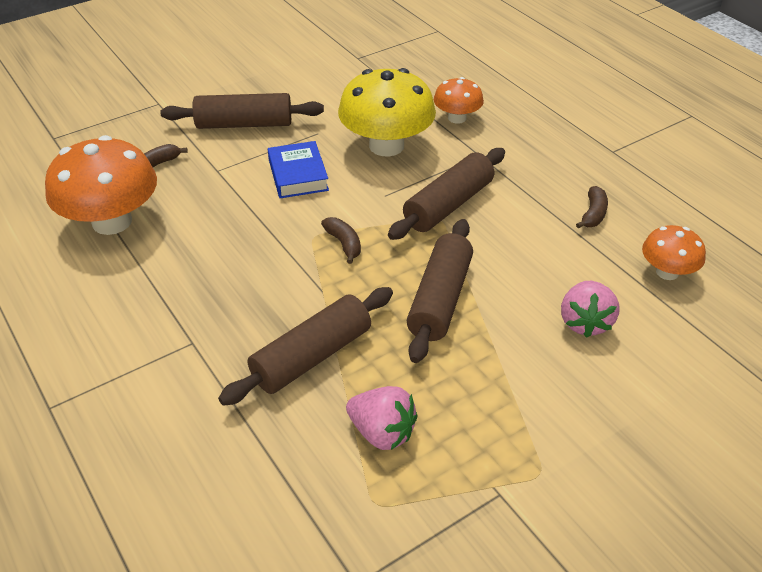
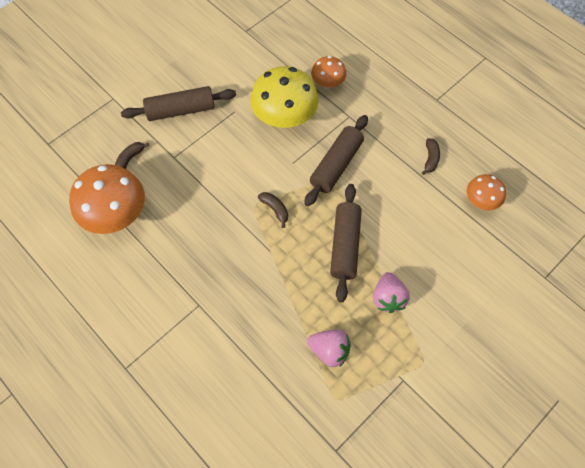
camera: 10 degrees left, 20 degrees up
(298, 175) = (230, 153): blue book -> none
(312, 356) = (275, 303): brown rolling pin -> none
(585, 322) = (435, 249): pink strawberry -> pink strawberry (388, 298)

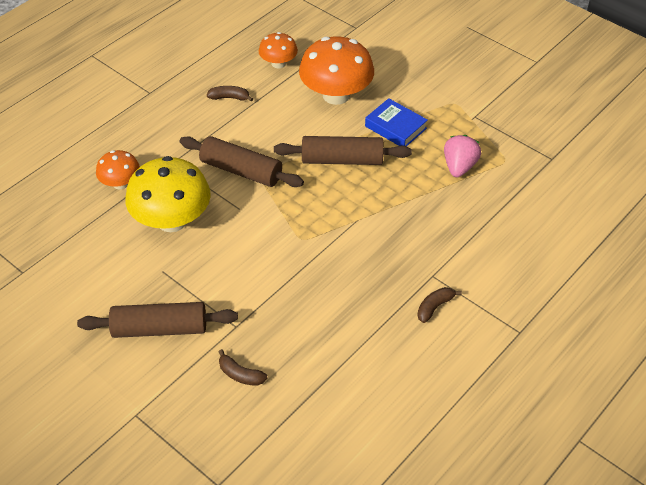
camera: 95 degrees left, 15 degrees down
(115, 214) = (327, 376): orange mushroom -> orange mushroom (336, 95)
(181, 110) = (160, 328): brown rolling pin -> brown rolling pin turned 75 degrees counterclockwise
(275, 209) = (304, 219): brown banana -> brown banana (434, 307)
(388, 298) = (395, 127): pink strawberry -> blue book

